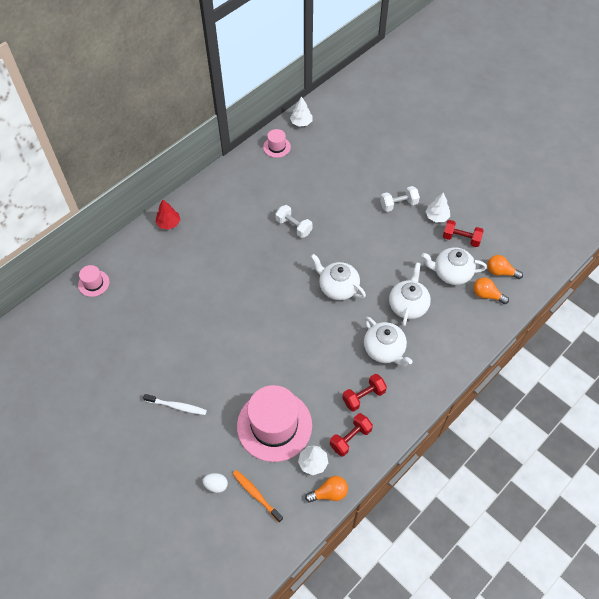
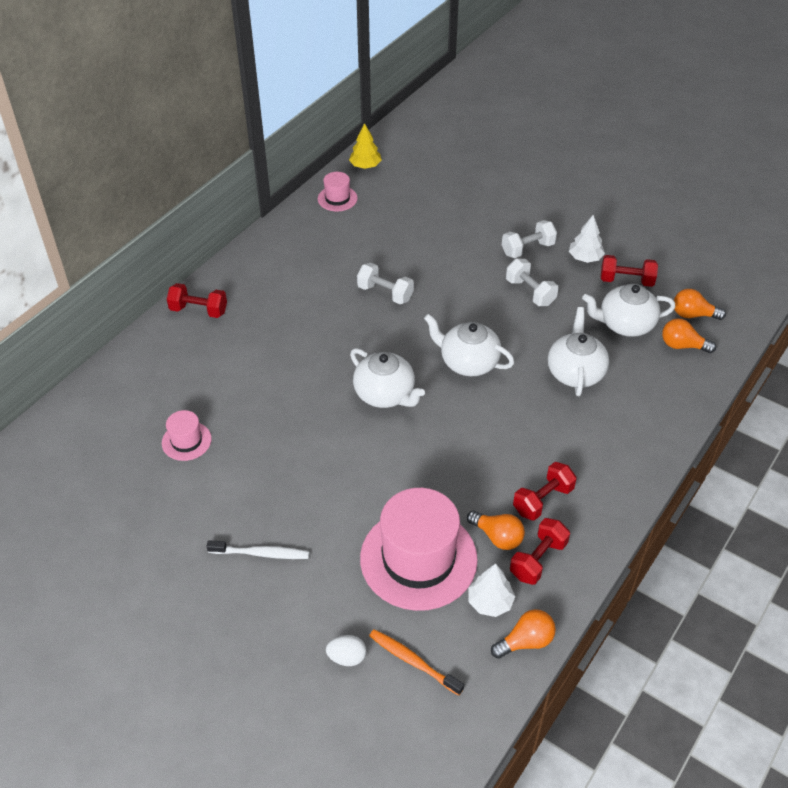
camera: 10 degrees left, 10 degrees down
(93, 283) = (98, 402): pink hat -> pink hat (186, 441)
(168, 223) = (199, 310): red tree -> red dumbbell
(301, 122) = (365, 166): white tree -> yellow tree
(328, 418) = (497, 537): none -> orange light bulb
(384, 350) = (557, 434): white teapot -> white teapot (385, 394)
(392, 239) = (530, 292): none -> white dumbbell

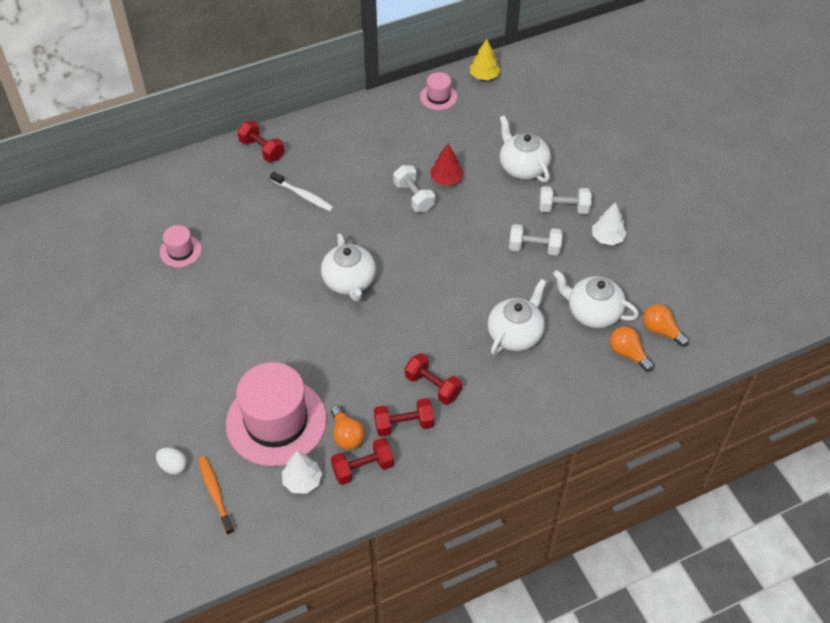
camera: 30 degrees right, 5 degrees up
(261, 553) = (171, 361): white toothbrush -> white toothbrush (303, 195)
(403, 266) = (446, 179): none -> red tree
(468, 362) = (434, 285): white teapot -> white teapot (523, 167)
(525, 641) = (305, 523): orange light bulb -> none
(530, 292) = (534, 248): white dumbbell -> white dumbbell turned 75 degrees counterclockwise
(626, 281) = (627, 274): red dumbbell -> red dumbbell (432, 386)

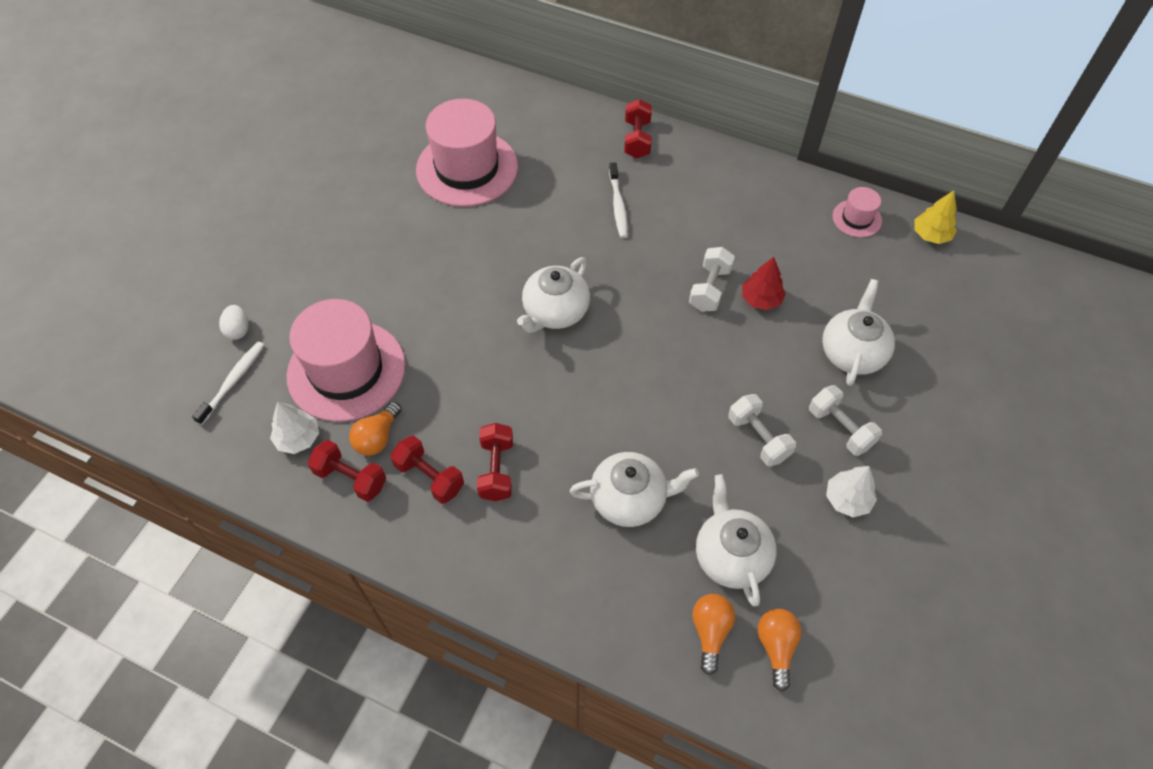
camera: 50 degrees right, 5 degrees up
(180, 251) = (467, 168): pink hat -> pink hat, size x2.16
(215, 494) = (233, 381): orange toothbrush -> white toothbrush

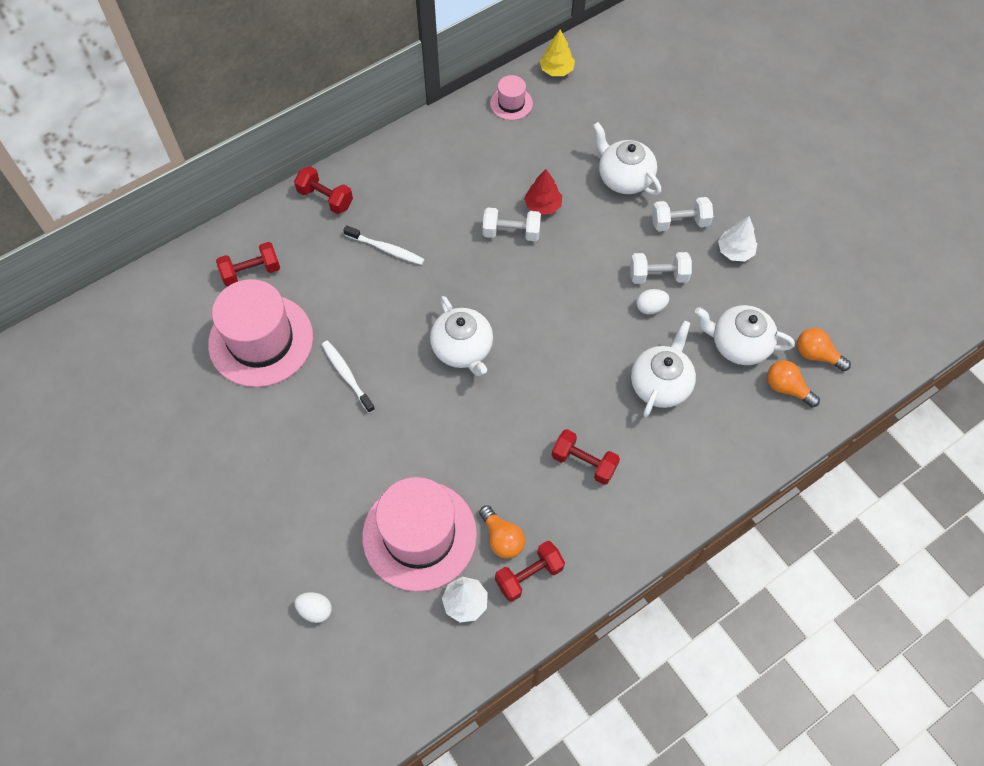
camera: 60 degrees left, 5 degrees up
(233, 381) = (371, 635): white toothbrush -> white toothbrush (347, 375)
(429, 477) = (562, 514): red dumbbell -> red dumbbell (251, 272)
(709, 289) = (511, 232): white dumbbell -> white dumbbell turned 45 degrees counterclockwise
(714, 448) = (650, 307): none -> white egg

